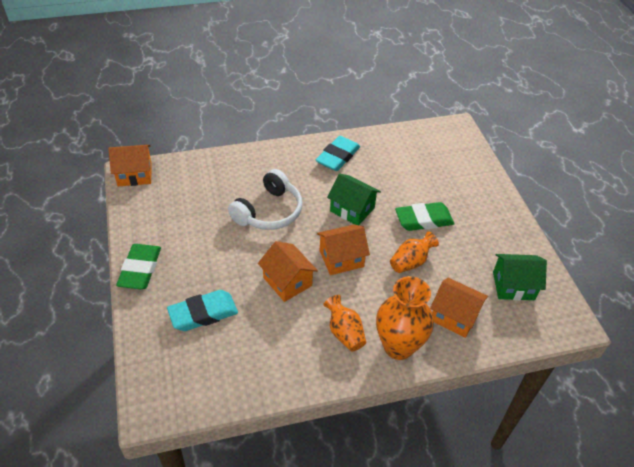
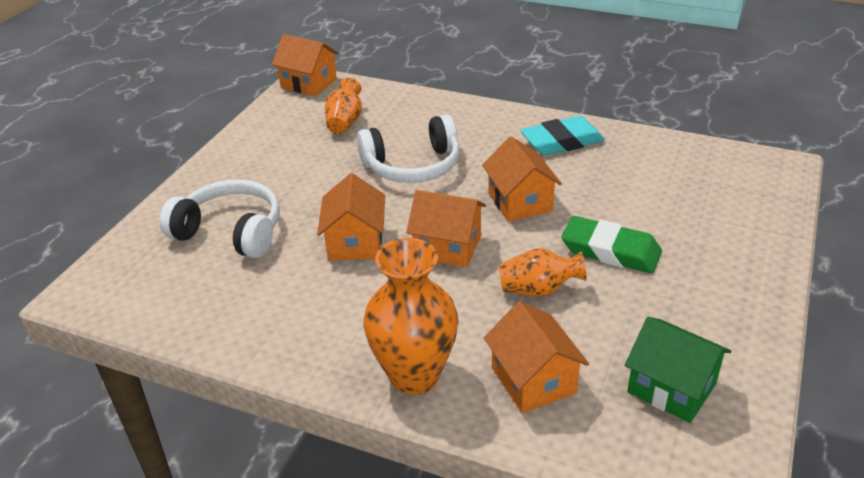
camera: 40 degrees right, 10 degrees down
(140, 269) = (217, 166): green eraser -> none
(203, 313) = (230, 232): turquoise eraser -> white headphones
(344, 332) = (362, 325): orange vase -> orange vase (345, 122)
(352, 209) = (520, 202): green house -> orange house

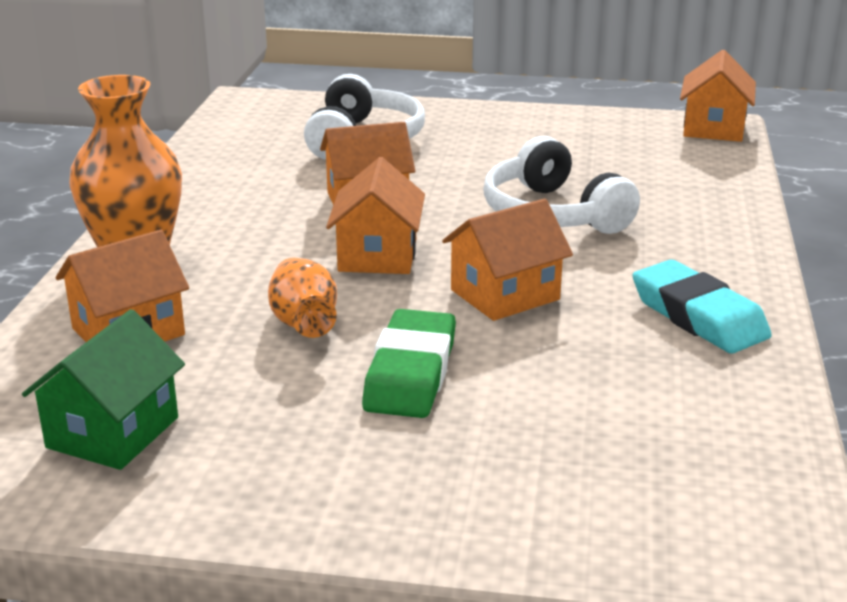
camera: 75 degrees right, 10 degrees down
(345, 122) = (632, 161): orange vase -> none

